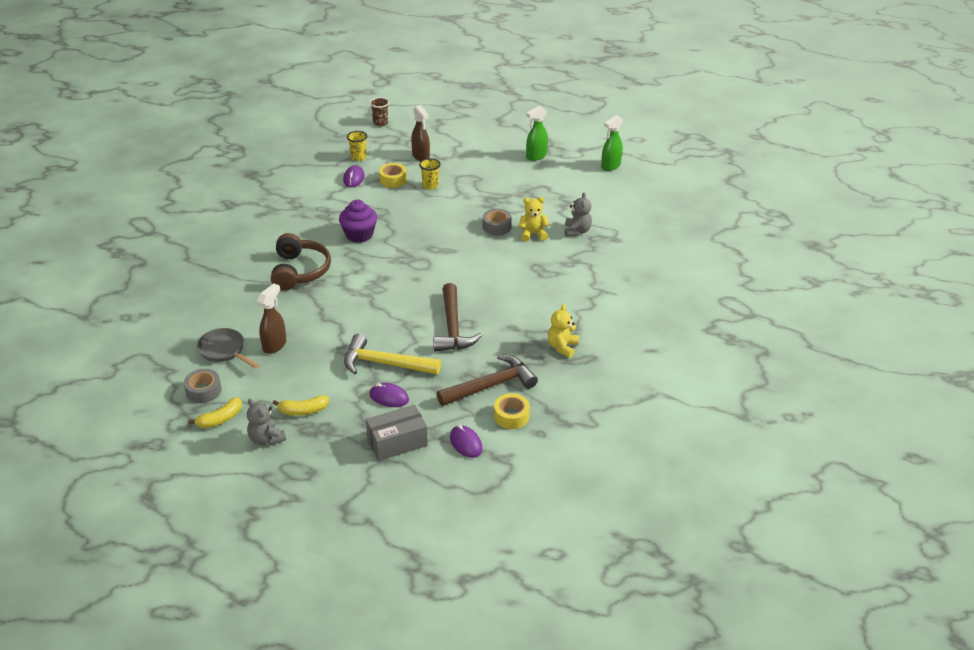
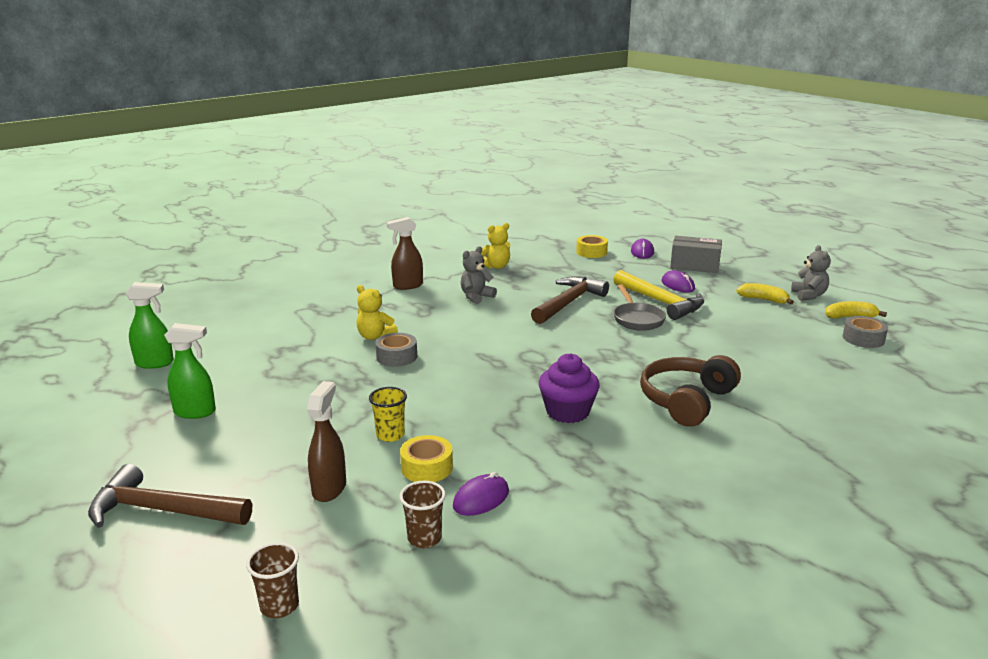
camera: 140 degrees left, 15 degrees down
(224, 351) = (828, 360): grey pan -> grey pan (637, 319)
(275, 345) = (765, 346): brown spray bottle -> brown spray bottle (407, 286)
(358, 157) = (424, 538): yellow cup -> brown cup
(491, 385) = (584, 267): brown hammer -> brown hammer (162, 510)
(577, 231) = (330, 323): grey teddy bear -> grey teddy bear (476, 297)

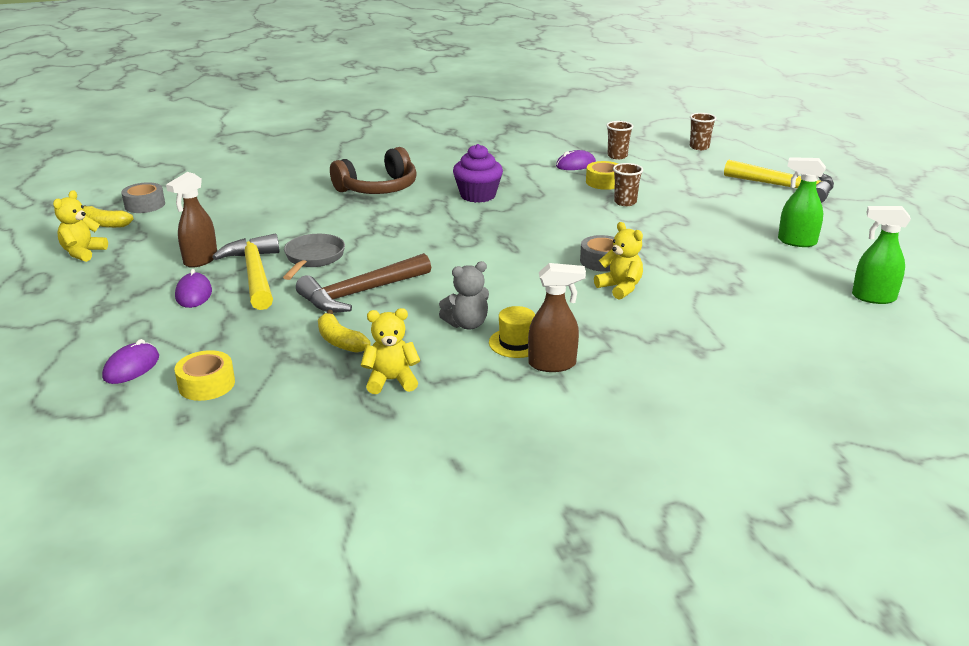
camera: 160 degrees left, 5 degrees up
(162, 510) = (786, 187): brown hammer -> yellow hammer
(329, 488) = (673, 182): brown spray bottle -> brown spray bottle (200, 260)
(390, 435) = (625, 202): yellow cup -> brown cup
(436, 292) = (516, 343): none -> yellow hat
(694, 265) = (112, 322): grey box -> none
(763, 300) = (141, 256): yellow banana -> yellow banana (340, 341)
(808, 295) = (83, 253): grey teddy bear -> yellow teddy bear

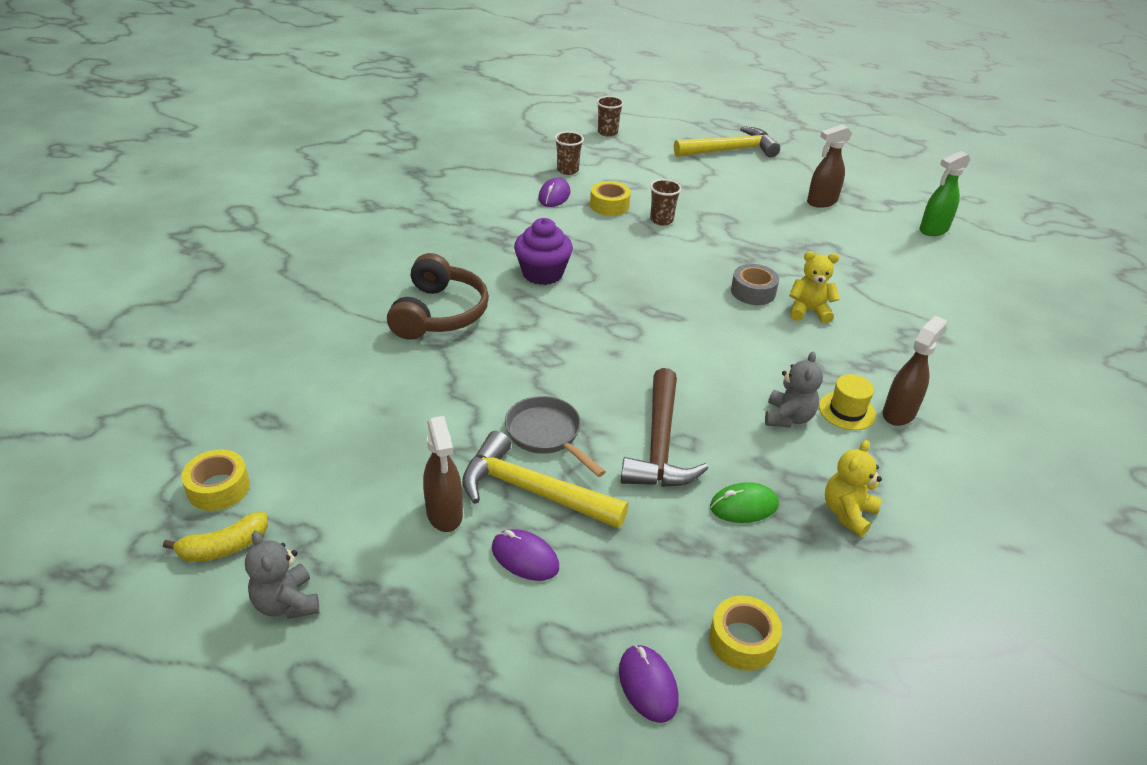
camera: 50 degrees left, 10 degrees up
(83, 253) = (286, 603): yellow teddy bear -> grey teddy bear
(145, 205) = (218, 488): grey tape -> yellow tape
(340, 341) = (743, 506): yellow banana -> green mouse
(796, 242) = (821, 202): green spray bottle -> brown spray bottle

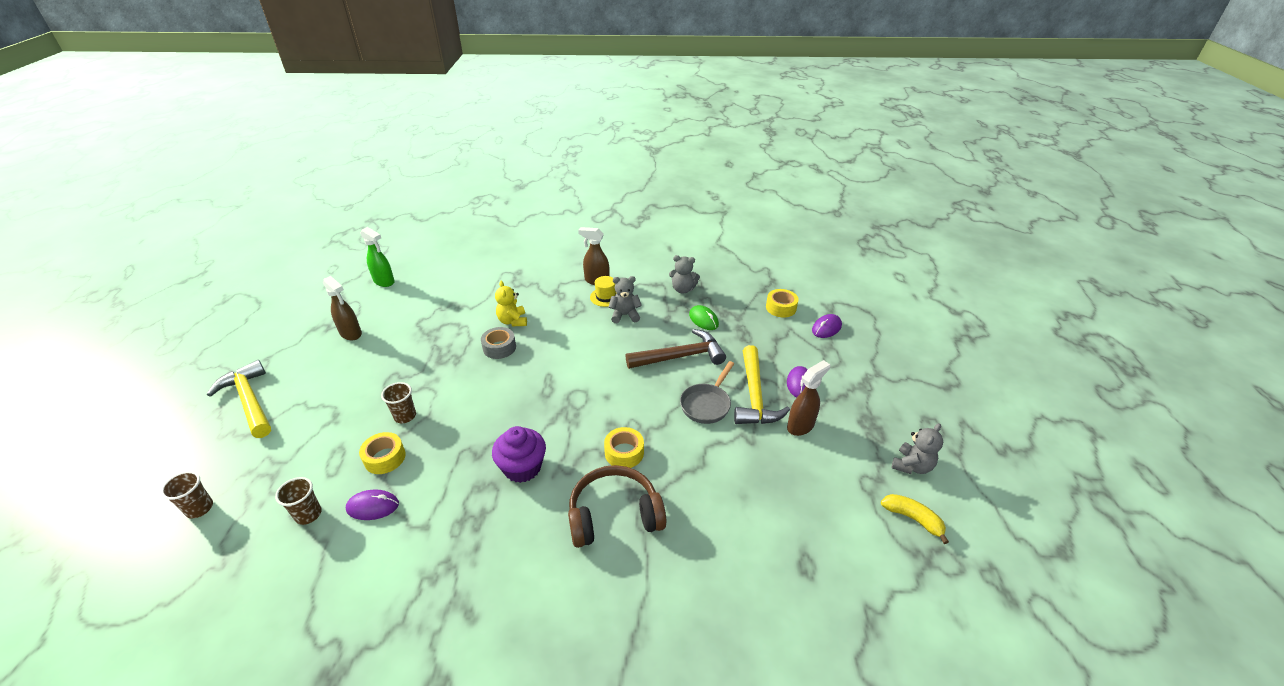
camera: 110 degrees left, 0 degrees up
(218, 488) = (881, 554): yellow tape -> yellow tape (624, 453)
(847, 513) = (683, 289): yellow teddy bear -> grey teddy bear

